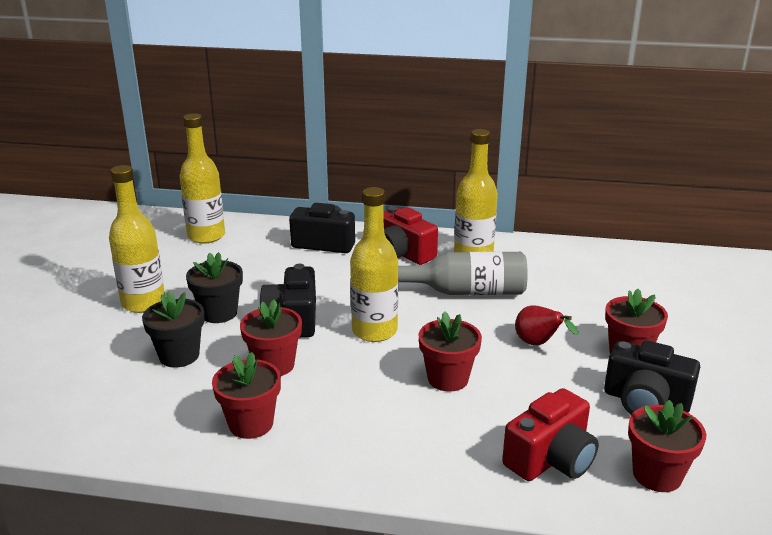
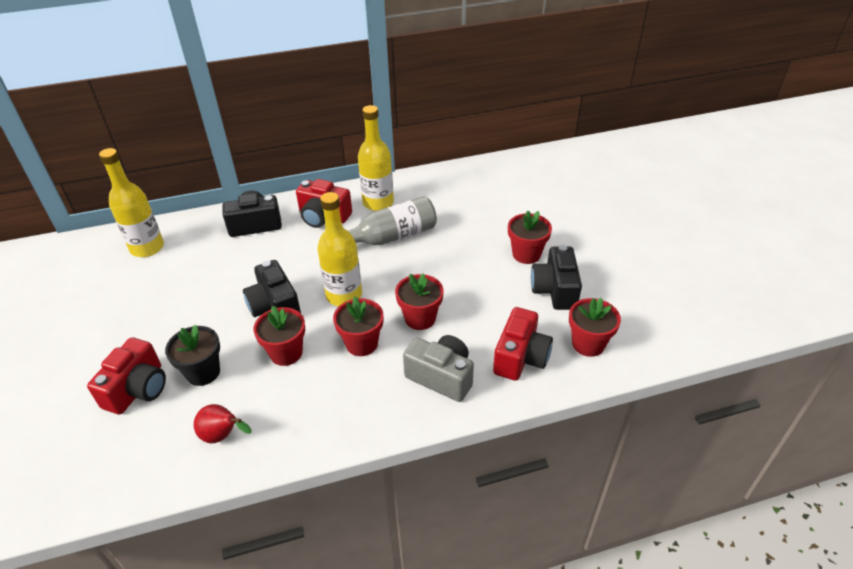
camera: 25 degrees left, 15 degrees up
(109, 350) = (138, 389): none -> red camera
(143, 303) = (136, 333): yellow bottle -> none
(219, 313) = (209, 321): black flower pot -> none
(251, 424) = (301, 410): red flower pot -> red flower pot (362, 344)
(434, 445) = (441, 377): none -> grey camera
(538, 344) = (465, 267): red pear -> red pear (223, 436)
(645, 401) = (555, 290): black camera -> black camera turned 90 degrees clockwise

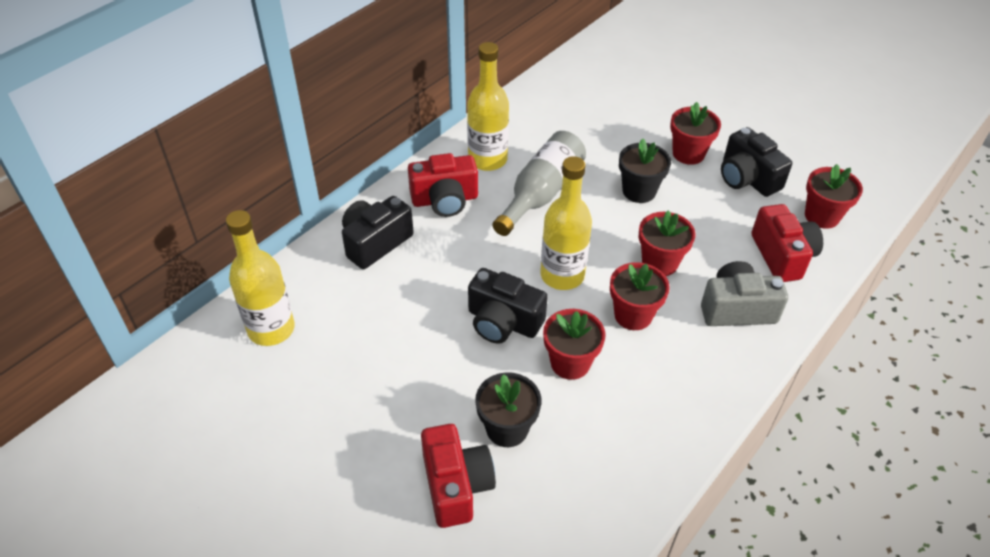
camera: 35 degrees left, 5 degrees up
(223, 436) = (601, 477): red pear -> none
(459, 264) = (639, 191): none -> black flower pot

